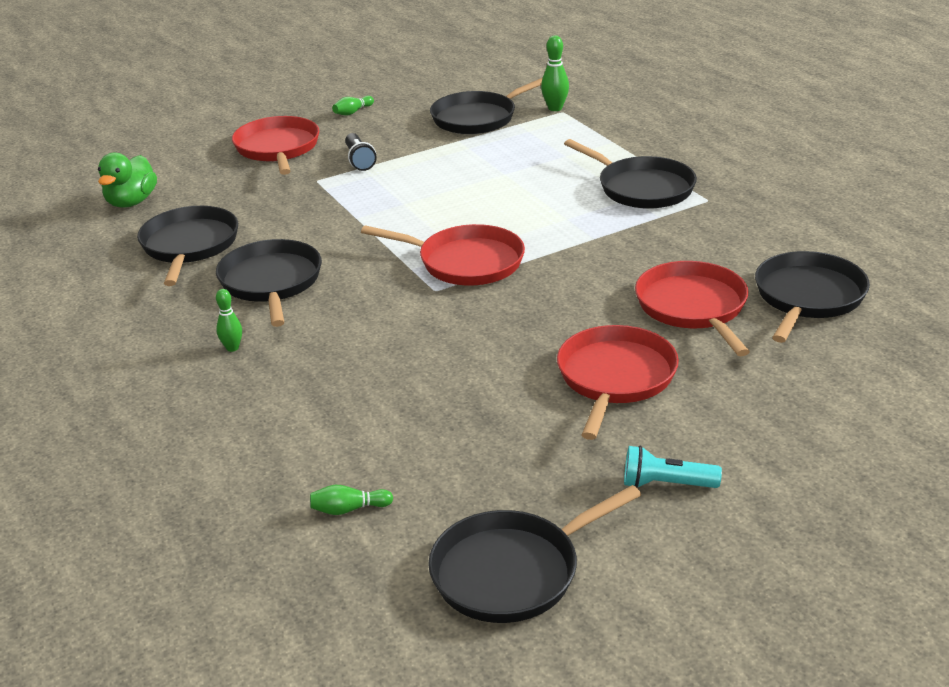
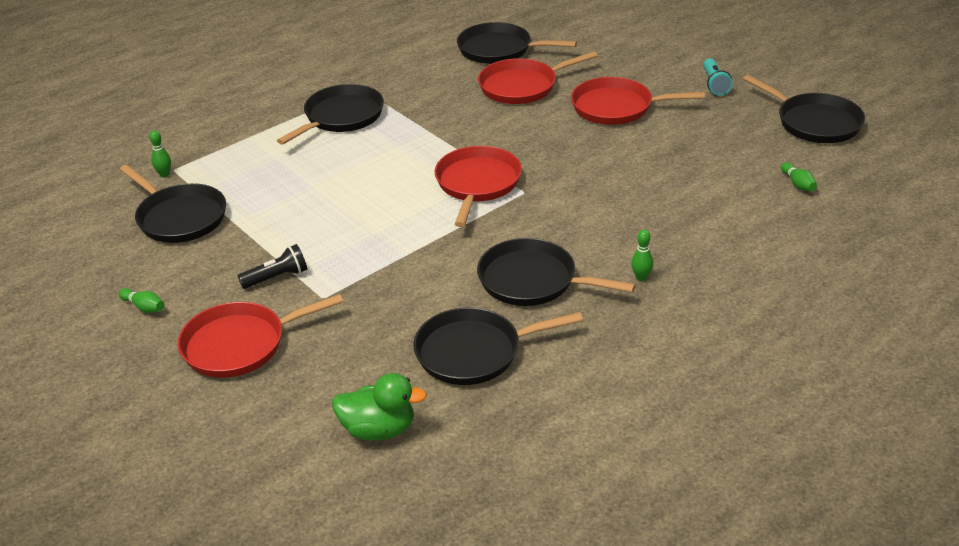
camera: 100 degrees left, 5 degrees up
(271, 282) = (532, 280): black pan -> black pan turned 45 degrees clockwise
(555, 108) = (164, 174): green bowling pin -> green bowling pin, size x0.67

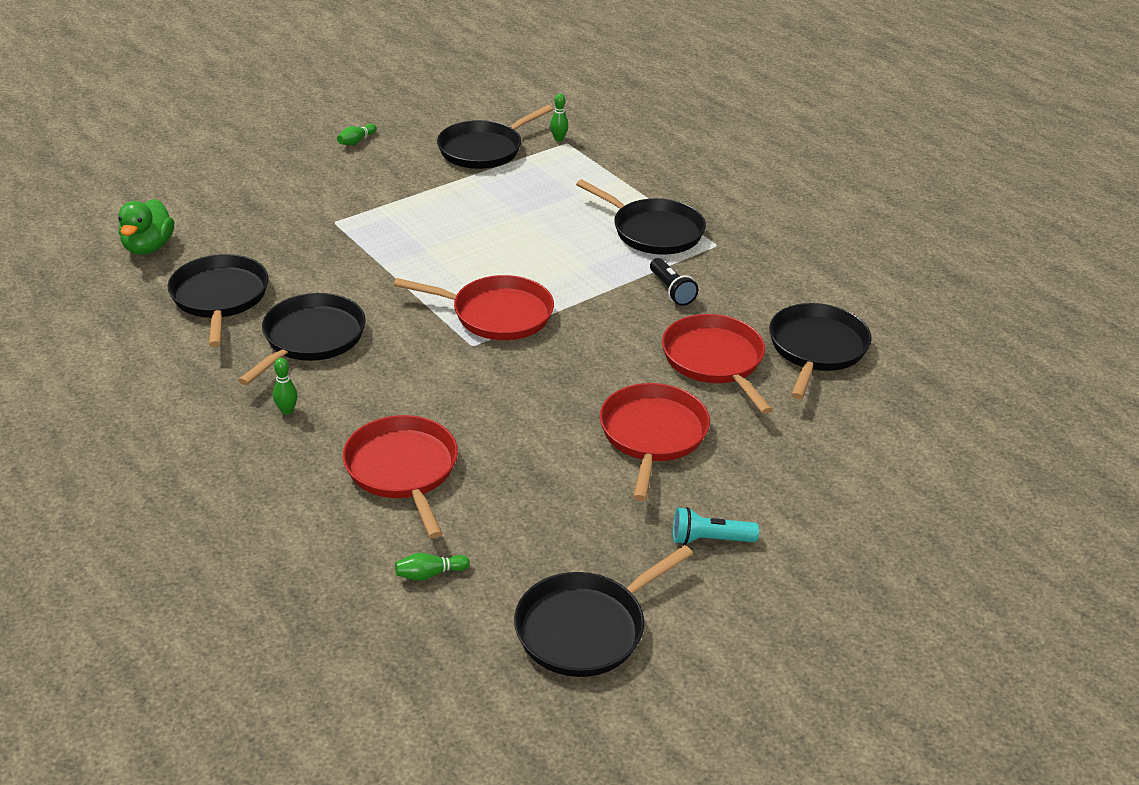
camera: 90 degrees right, 0 degrees up
(239, 344) = (287, 184): red pan -> red pan (403, 470)
(277, 277) = (373, 199): black flashlight -> black flashlight (671, 290)

